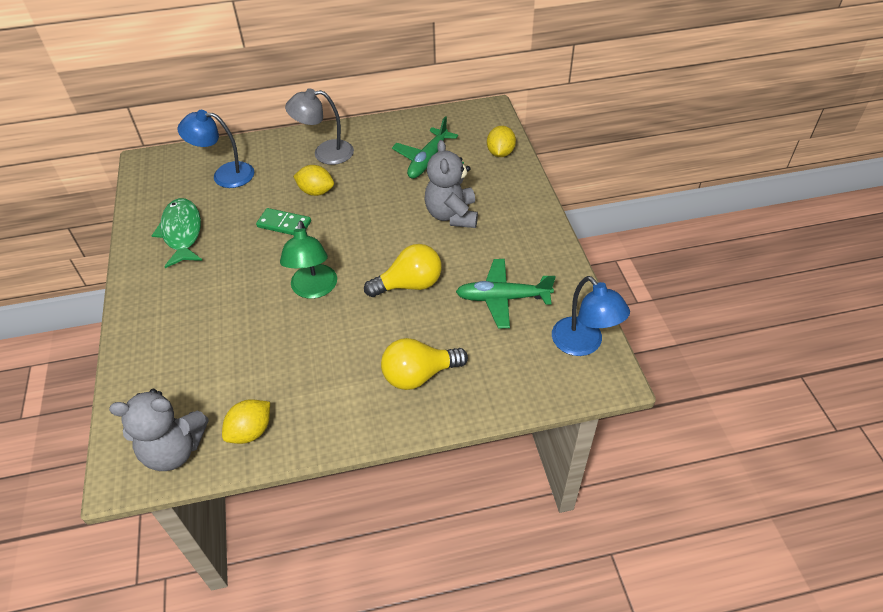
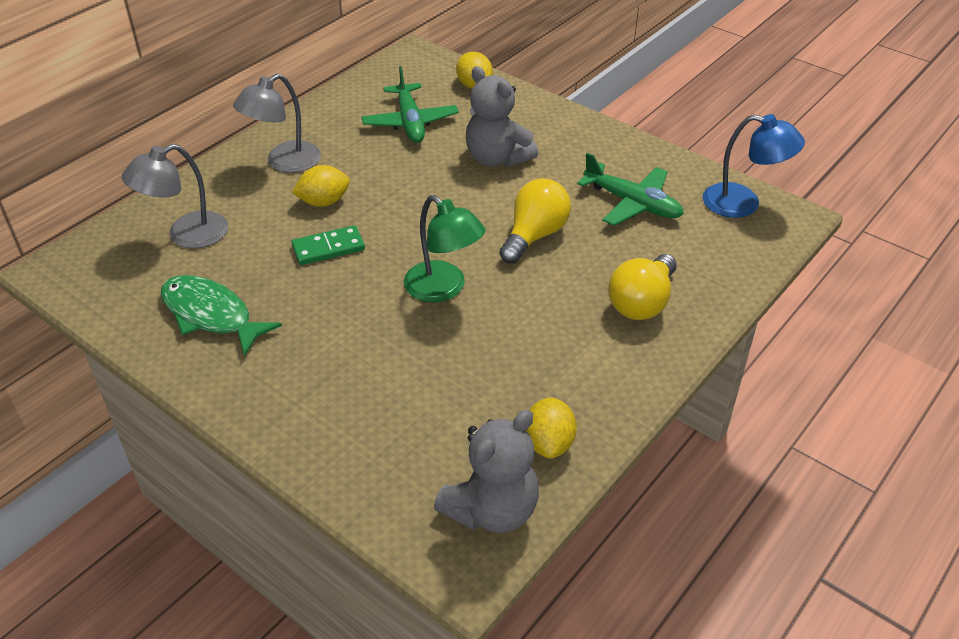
camera: 40 degrees left, 5 degrees down
(225, 175) = (186, 235): blue lamp -> grey lamp
(502, 298) = (633, 203): green plane -> green plane turned 105 degrees counterclockwise

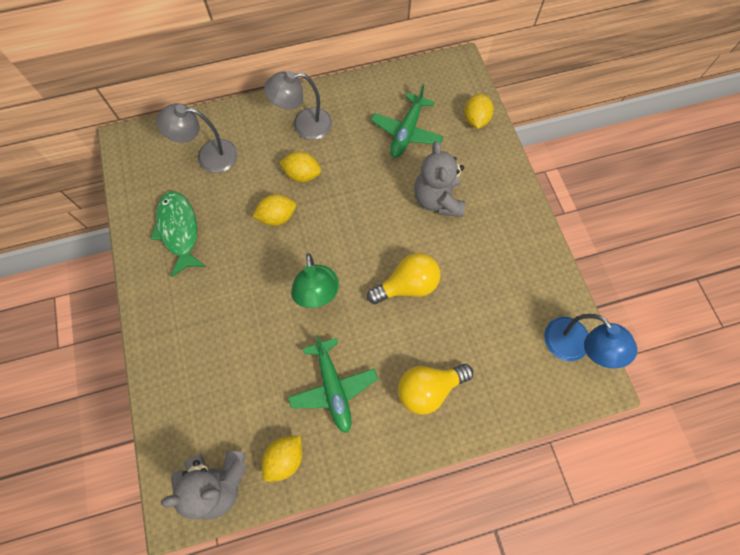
camera: 35 degrees right, 25 degrees up
(328, 248) = (277, 217): green domino -> yellow lemon
(633, 203) = (495, 298): green plane -> green plane (333, 388)

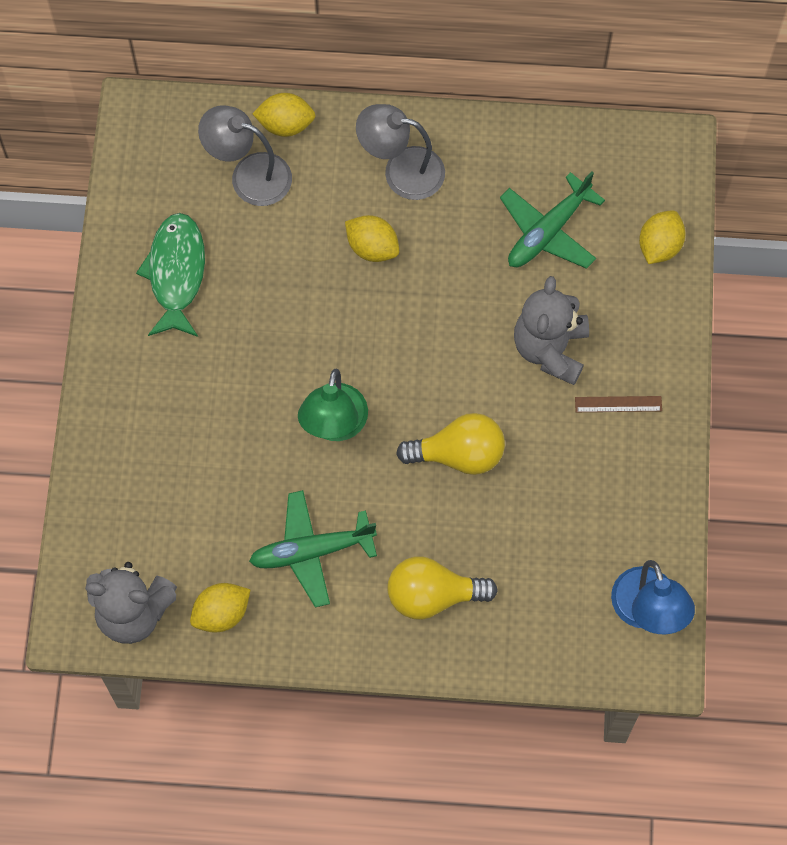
camera: 20 degrees right, 0 degrees up
(277, 217) = (316, 298): yellow lemon -> yellow lemon (285, 125)
(333, 388) = (311, 551): green plane -> green plane turned 75 degrees clockwise
(493, 219) = (618, 404): none -> brown ruler

